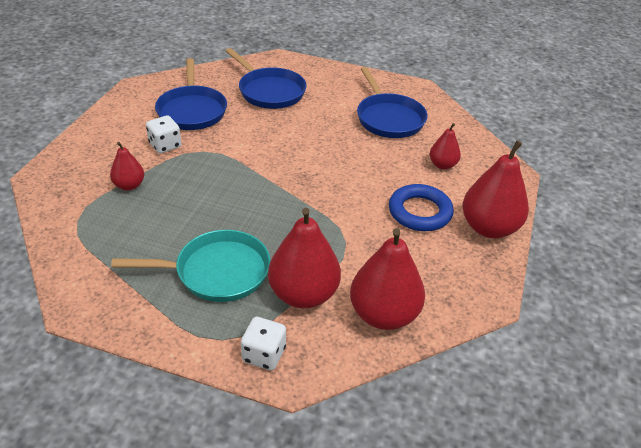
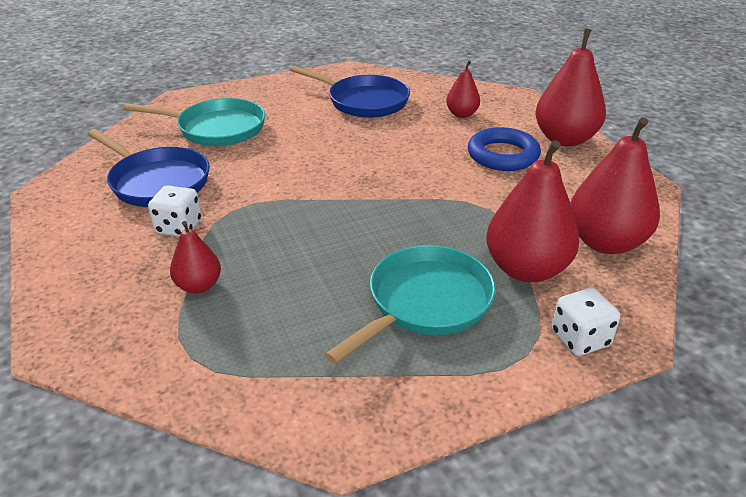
camera: 40 degrees left, 5 degrees down
(269, 91) = (216, 129): blue pan -> turquoise pan

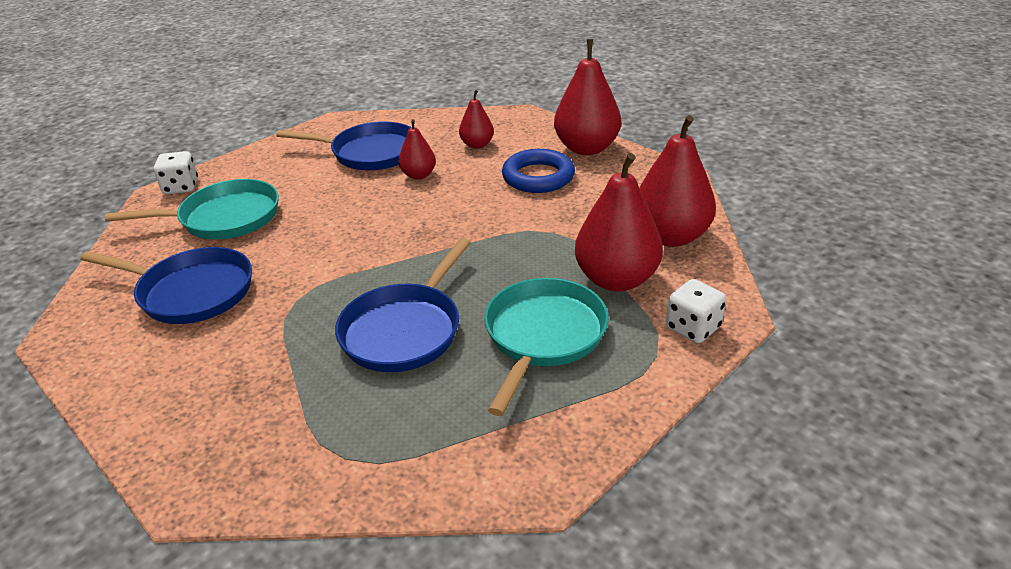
camera: 20 degrees left, 0 degrees up
(179, 227) = (248, 333): white dice -> white dice (181, 187)
(199, 286) = (309, 386): red pear -> red pear (418, 175)
(305, 260) = (404, 330): none -> blue pan

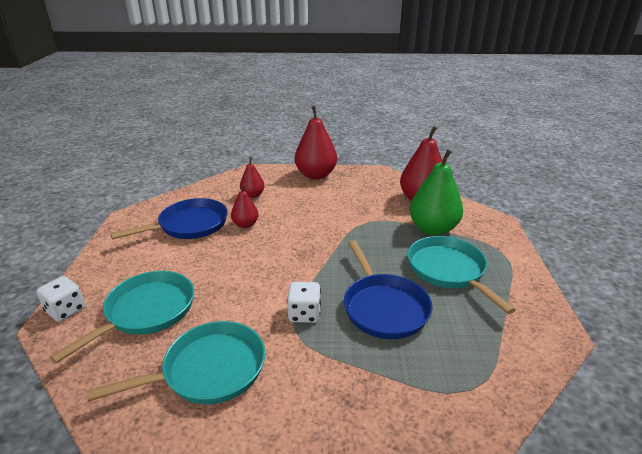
camera: 45 degrees left, 5 degrees down
(191, 292) = (208, 370): blue pan -> turquoise pan
(538, 177) = (315, 198): blue ring -> none
(616, 279) = (433, 229): red pear -> green pear
(692, 328) = (494, 233): white dice -> white dice (304, 314)

